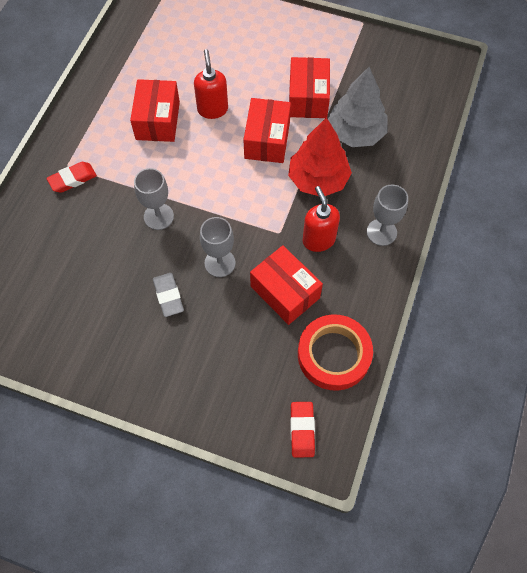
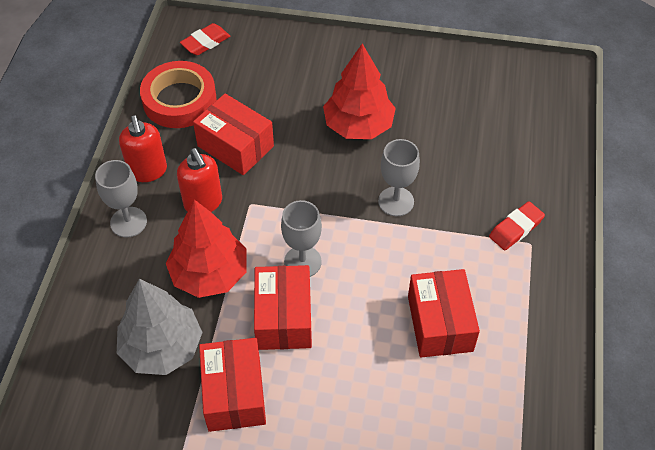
camera: 170 degrees right, 10 degrees down
(168, 296) = (358, 126): grey eraser -> red tree
(212, 109) = (369, 352): red soap dispenser -> red soap dispenser (148, 171)
(220, 263) = (312, 164): grey goblet -> grey goblet (302, 262)
(302, 430) = (205, 42): red eraser -> red eraser turned 60 degrees clockwise

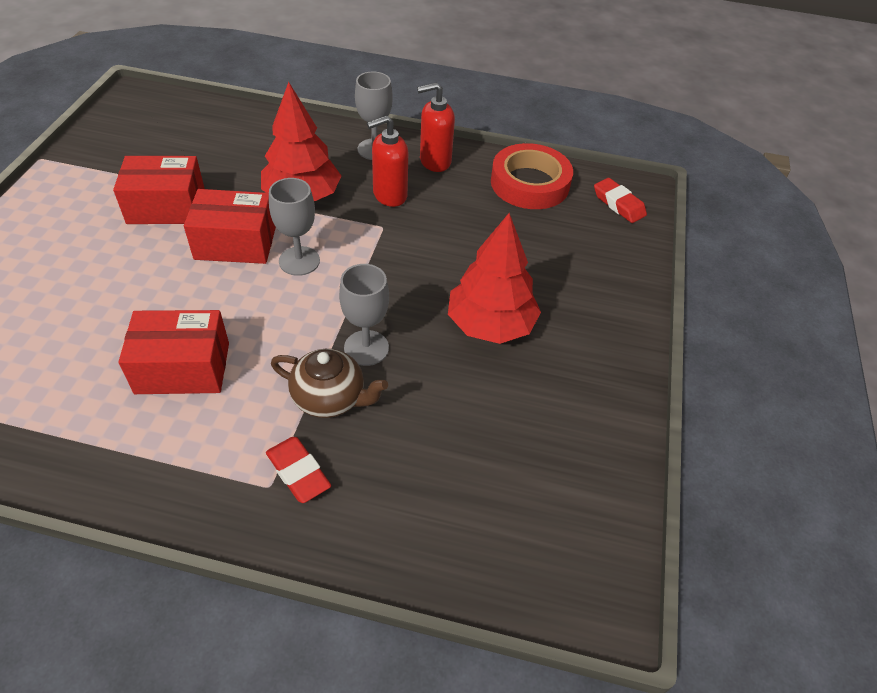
camera: 90 degrees right, 5 degrees down
(162, 347) = (232, 166): grey tree -> none
(235, 146) = (463, 220): red box -> none
(449, 219) = (330, 398): none -> brown teapot

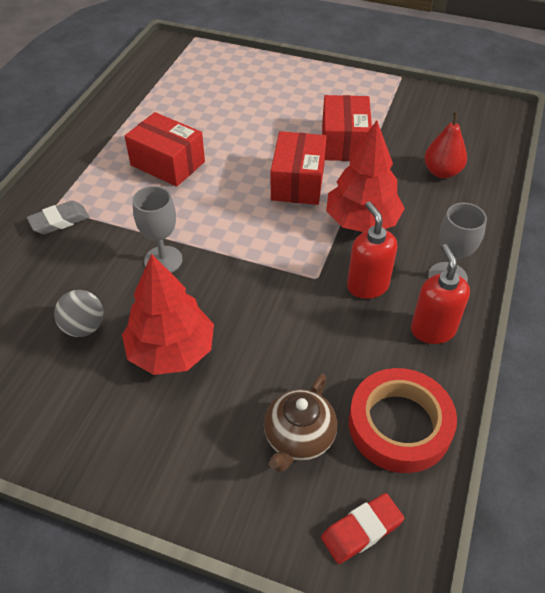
camera: 100 degrees right, 0 degrees up
(183, 368) = (168, 163): red box -> red box turned 60 degrees counterclockwise
(229, 142) = (442, 172): none -> red pear
(298, 472) = (59, 221): red eraser -> grey eraser
(299, 261) = (272, 220): grey goblet -> none
(330, 398) = (118, 237): brown teapot -> brown teapot (298, 438)
(474, 404) = (84, 327): none -> grey ball

